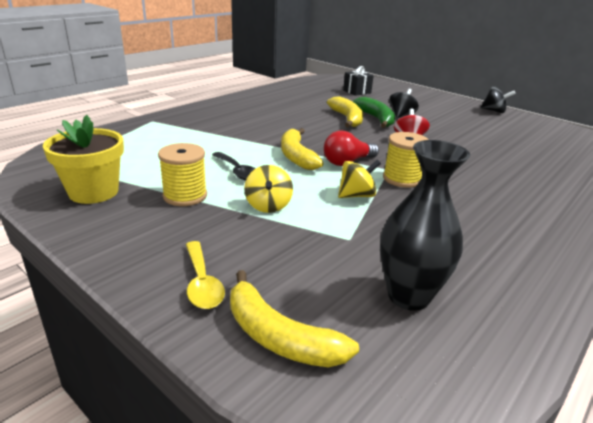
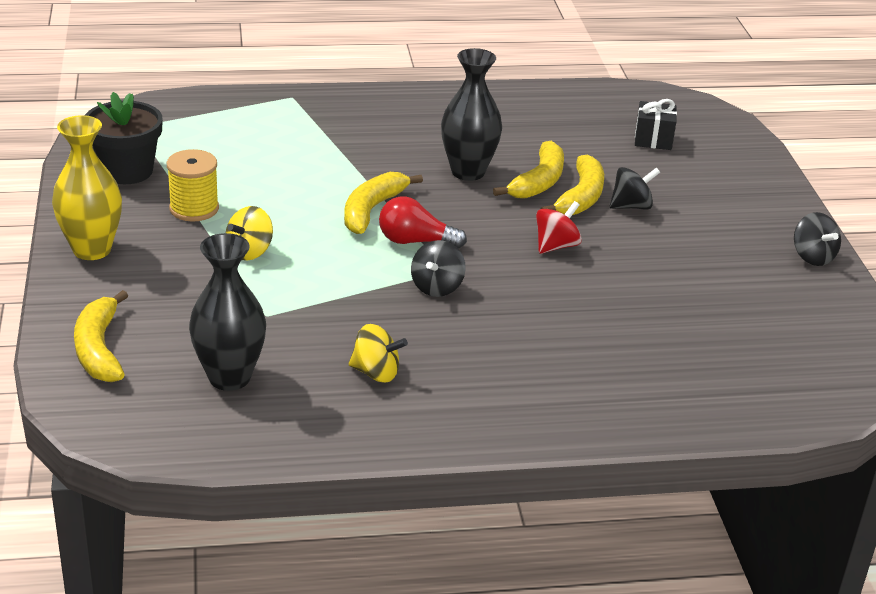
camera: 40 degrees right, 5 degrees up
(93, 192) = (127, 171): yellow flower pot -> black flower pot
(144, 256) = (92, 250): none -> yellow vase
(202, 283) = (103, 290): yellow spoon -> none
(237, 171) = (280, 203): black spoon -> none
(309, 124) = (468, 172): none -> black vase
(356, 195) = (351, 281): yellow spinning top -> yellow spinning top (376, 372)
(376, 119) = (580, 197): green banana -> yellow banana
(402, 179) = (437, 287): yellow spool -> black spinning top

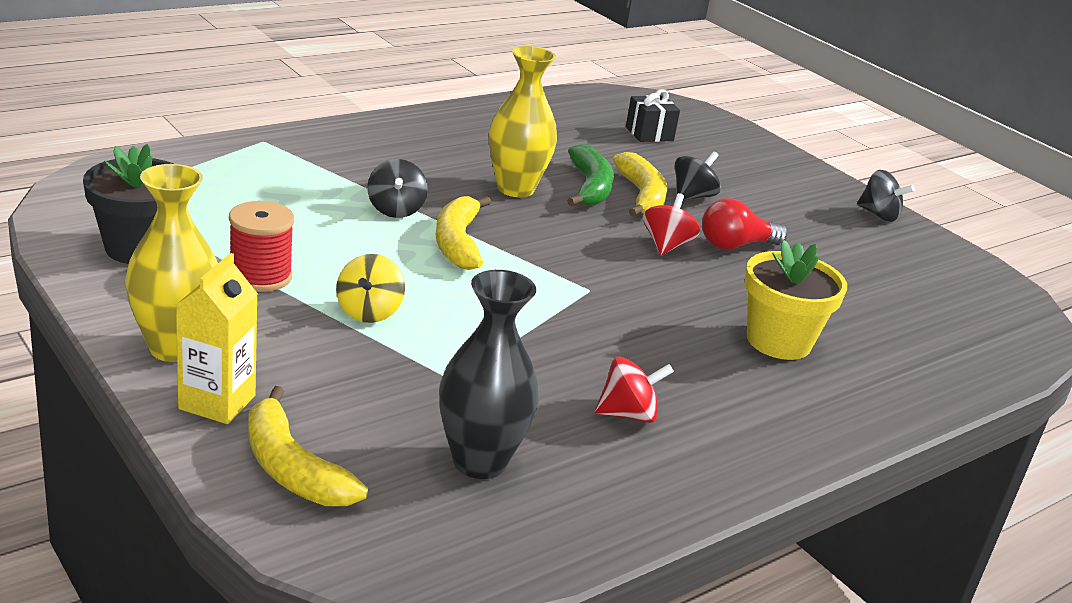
camera: 30 degrees left, 5 degrees down
(88, 293) = (217, 402): none -> yellow carton
(194, 208) = (260, 276): yellow spool -> red spool
(376, 372) = (628, 414): yellow spinning top -> red spinning top
(415, 241) = (532, 266): red light bulb -> red light bulb (735, 245)
(437, 287) = (598, 309): black spinning top -> black spinning top (395, 210)
(468, 172) = (515, 189): black vase -> yellow vase
(538, 182) = (589, 188): yellow banana -> green banana
(571, 347) = (778, 341): none -> yellow flower pot

